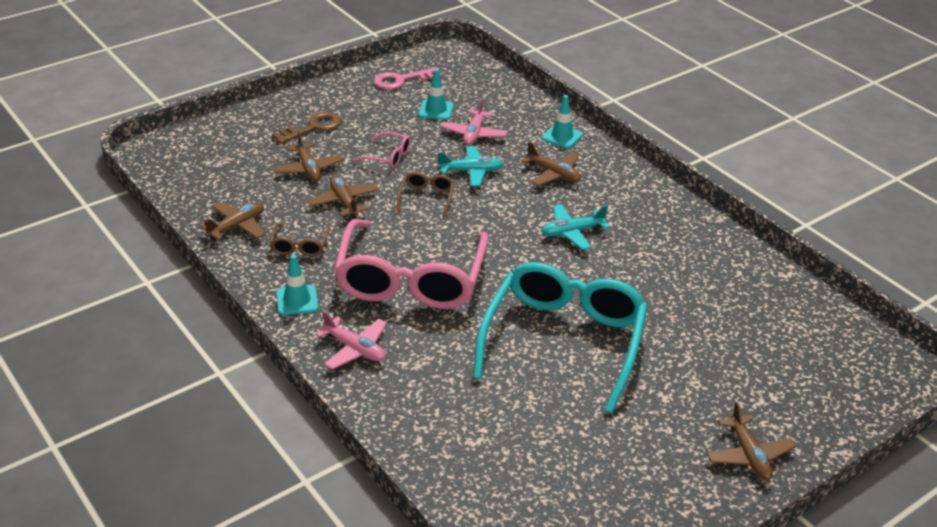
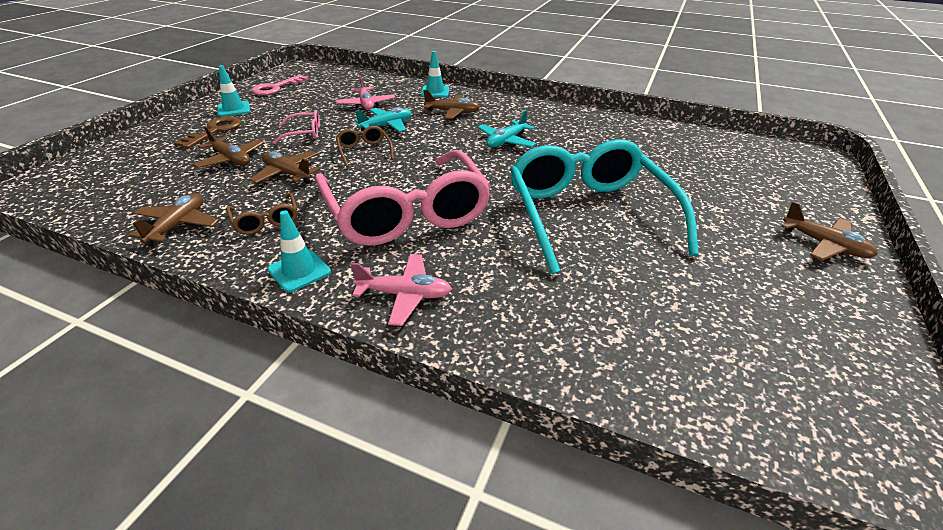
camera: 30 degrees left, 0 degrees up
(436, 110) = (321, 98): turquoise traffic cone -> turquoise traffic cone (234, 109)

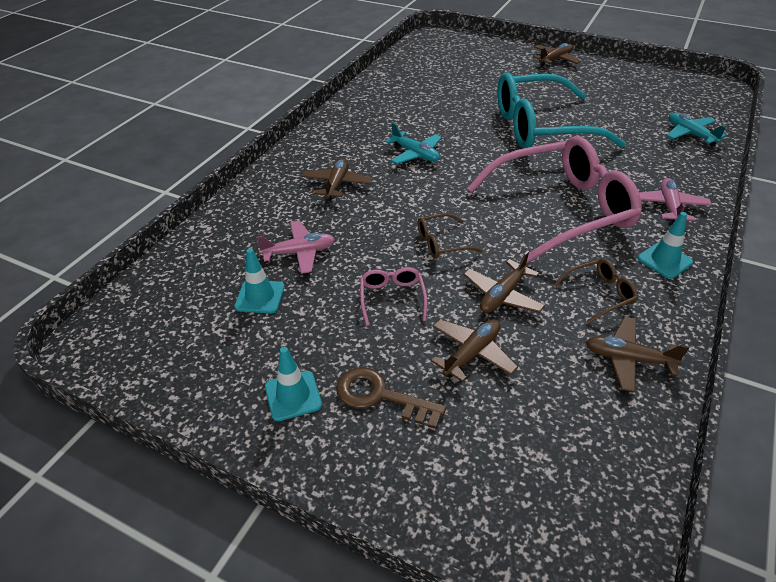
camera: 85 degrees left, 5 degrees up
(276, 88) = (202, 361): pink key -> none
(386, 126) = (373, 231): turquoise plane -> turquoise plane (690, 134)
(435, 92) = (266, 197): turquoise traffic cone -> turquoise traffic cone (260, 297)

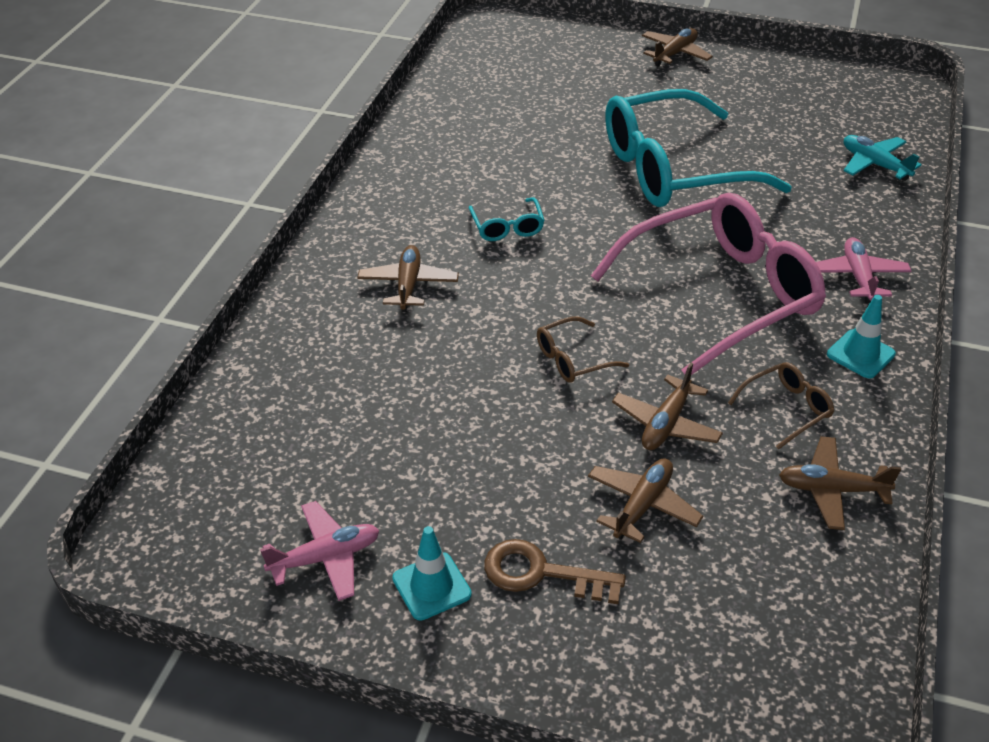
camera: 10 degrees left, 0 degrees up
(260, 297) = (349, 461): turquoise traffic cone -> none
(299, 252) = (384, 392): pink plane -> pink plane (326, 558)
(392, 298) = (525, 443): pink glasses -> none
(415, 154) = (507, 227): turquoise plane -> turquoise glasses

